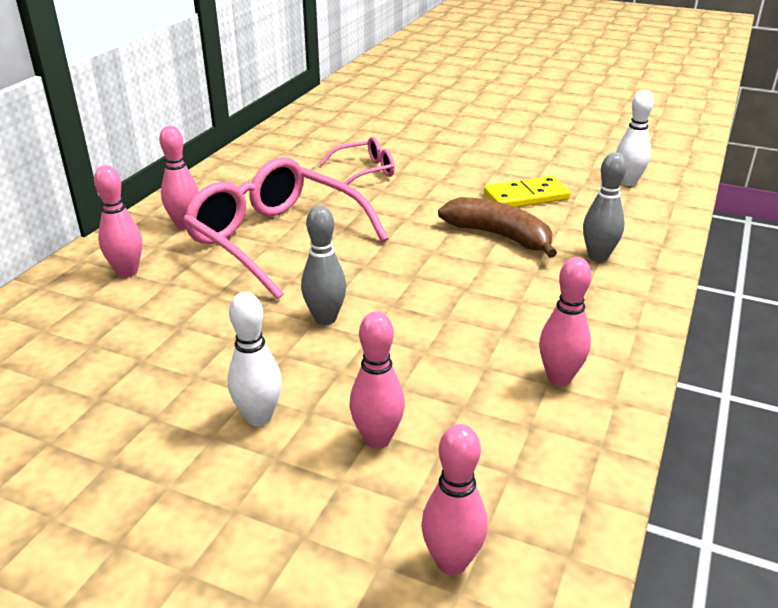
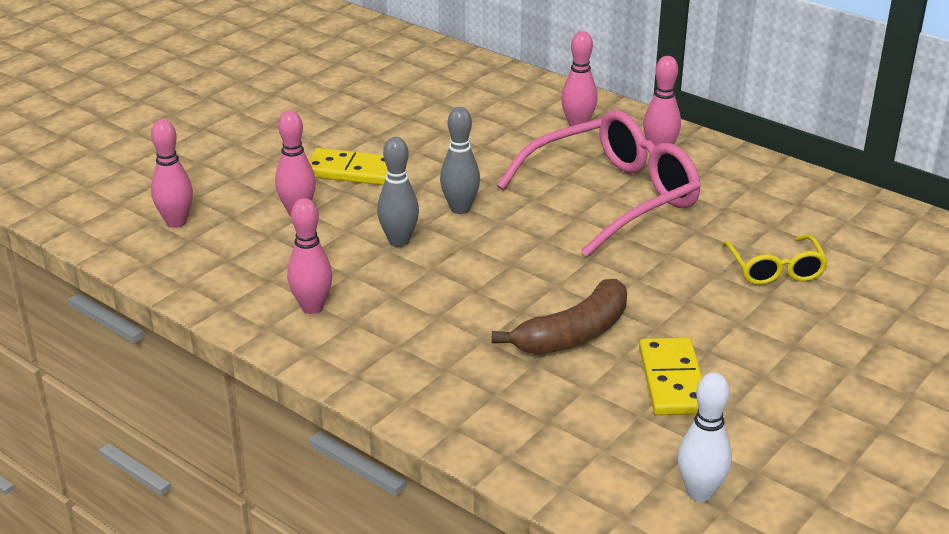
camera: 105 degrees right, 0 degrees up
(259, 417) = (350, 171): white bowling pin -> yellow domino
(364, 171) = (775, 269): pink glasses -> yellow glasses
(598, 257) = (500, 394): grey bowling pin -> grey bowling pin (399, 241)

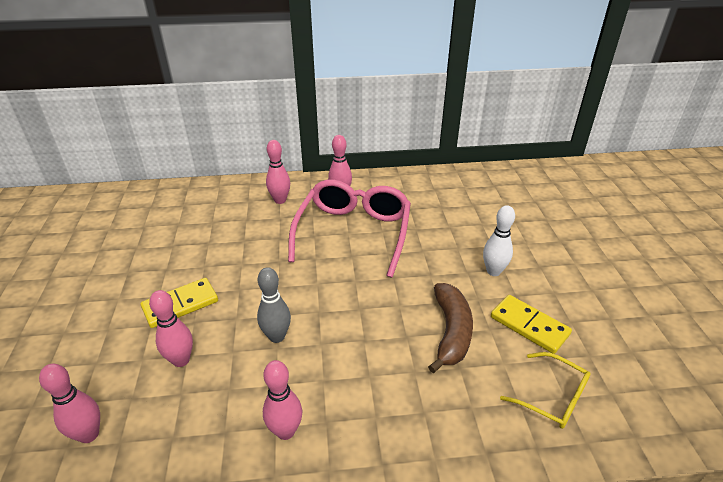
camera: 45 degrees left, 5 degrees up
(460, 209) = (284, 289): grey bowling pin -> none
(700, 492) = (635, 386): white bowling pin -> white bowling pin (493, 271)
(775, 269) = (476, 230): yellow glasses -> yellow glasses (552, 397)

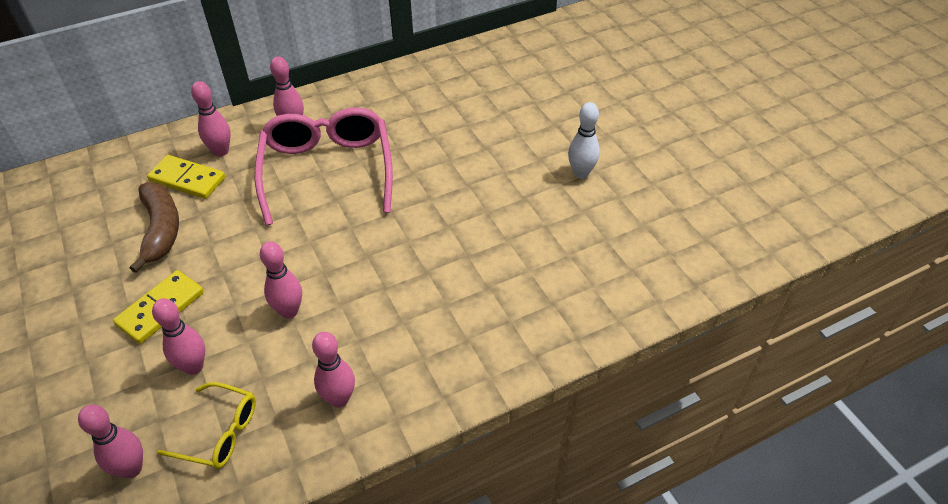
camera: 20 degrees left, 10 degrees up
(277, 336) = (289, 311): grey bowling pin -> pink bowling pin
(451, 332) = (470, 254): brown banana -> brown banana (161, 230)
(493, 271) = (494, 177): white bowling pin -> white bowling pin (581, 173)
(529, 325) = (544, 226): yellow domino -> yellow domino (187, 179)
(552, 397) = (581, 289): yellow glasses -> yellow glasses (219, 432)

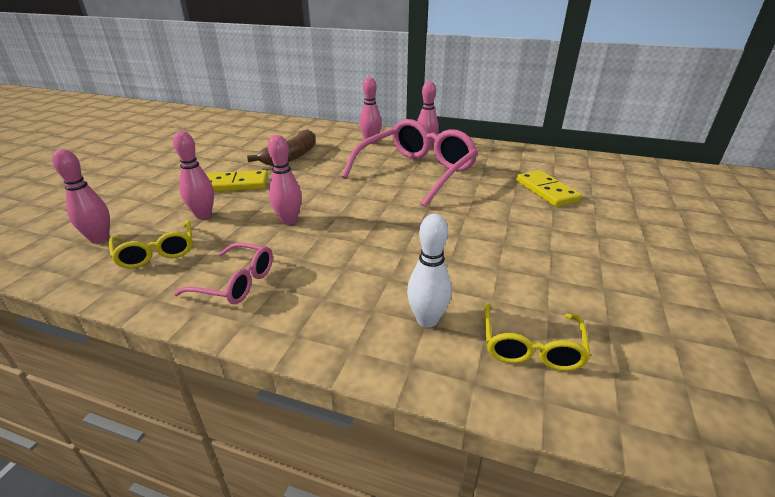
camera: 45 degrees right, 15 degrees down
(187, 179) = (336, 145): yellow domino -> yellow domino (546, 191)
(339, 399) = (236, 282): pink bowling pin -> pink glasses
(581, 173) = (633, 262): white bowling pin -> white bowling pin (427, 320)
(583, 290) = (531, 347): none -> yellow glasses

